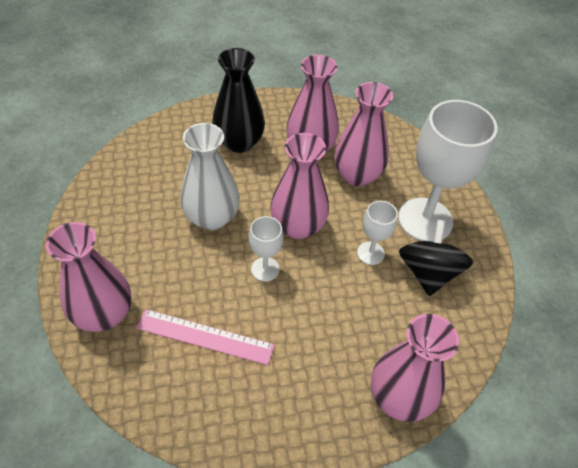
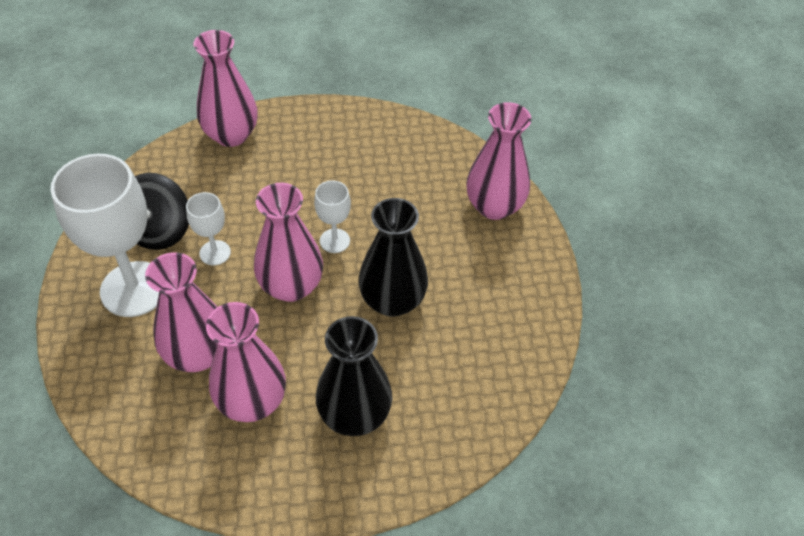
camera: 175 degrees left, 0 degrees up
(205, 336) = (397, 184): pink ruler -> none
(212, 217) = (392, 301): white vase -> black vase

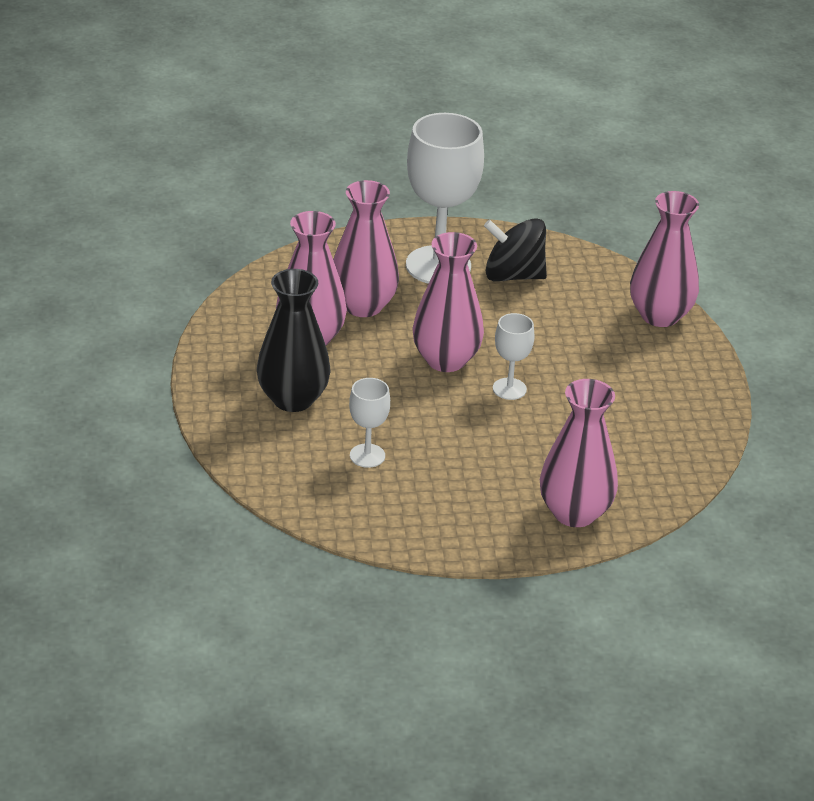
camera: 90 degrees right, 15 degrees down
(215, 253) = (486, 311): white goblet -> white goblet (367, 456)
(392, 301) = (429, 427): black vase -> none

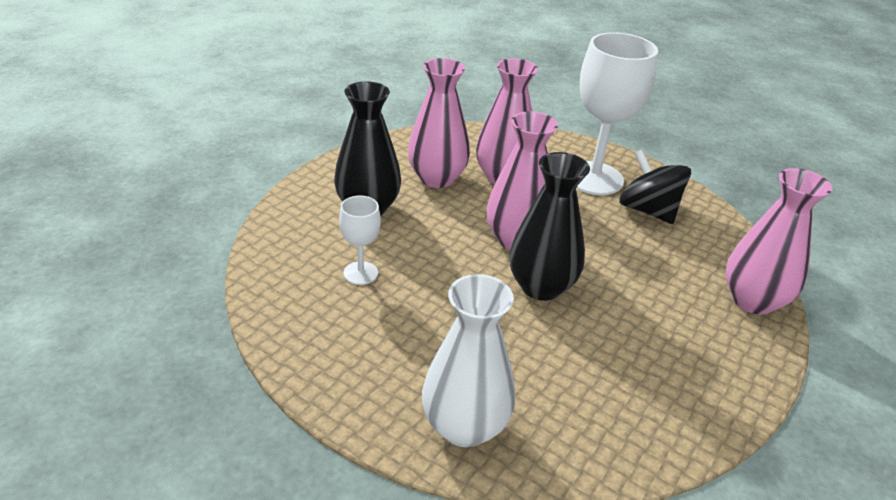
camera: 40 degrees right, 0 degrees up
(509, 389) = (541, 287): white goblet -> black vase
(574, 513) = (464, 426): pink vase -> white vase

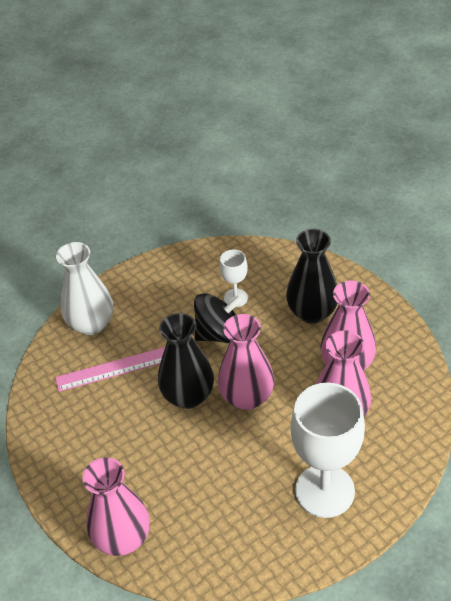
camera: 115 degrees right, 10 degrees up
(539, 373) = (112, 369): none -> pink ruler
(647, 210) = (262, 515): black spinning top -> black spinning top (219, 334)

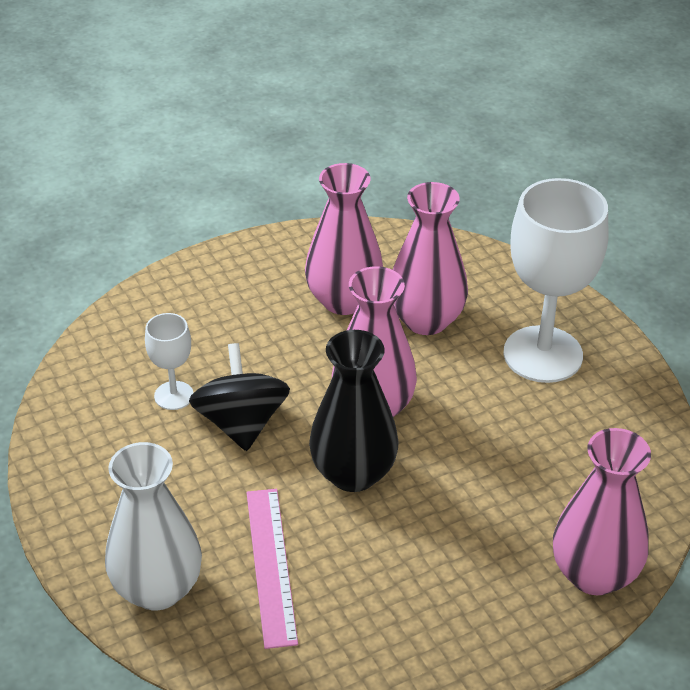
camera: 85 degrees left, 5 degrees down
(312, 312) = (236, 318): black vase -> none

